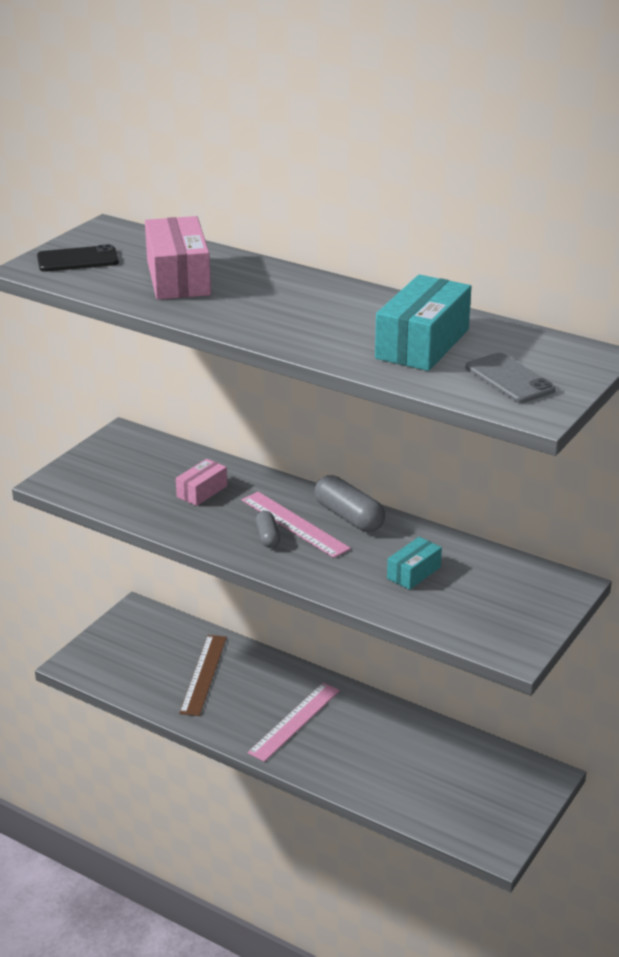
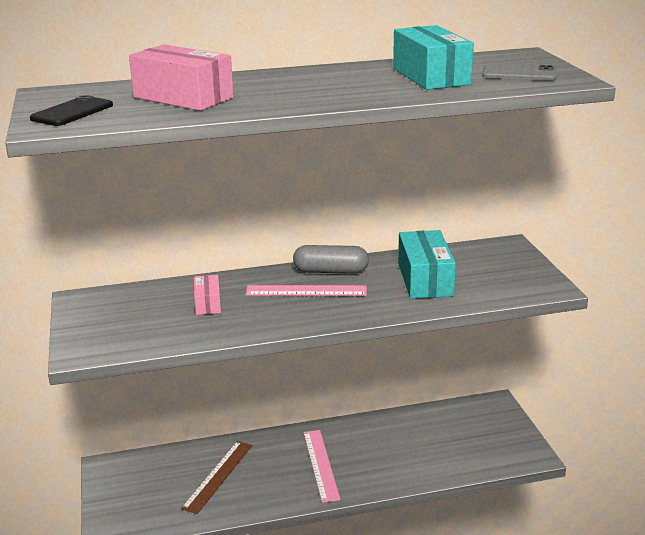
camera: 45 degrees left, 5 degrees down
(203, 674) = (218, 476): brown ruler -> brown ruler turned 60 degrees clockwise
(267, 537) = (303, 305): grey capsule -> none
(414, 573) = (425, 279): turquoise box -> turquoise box, size x1.83

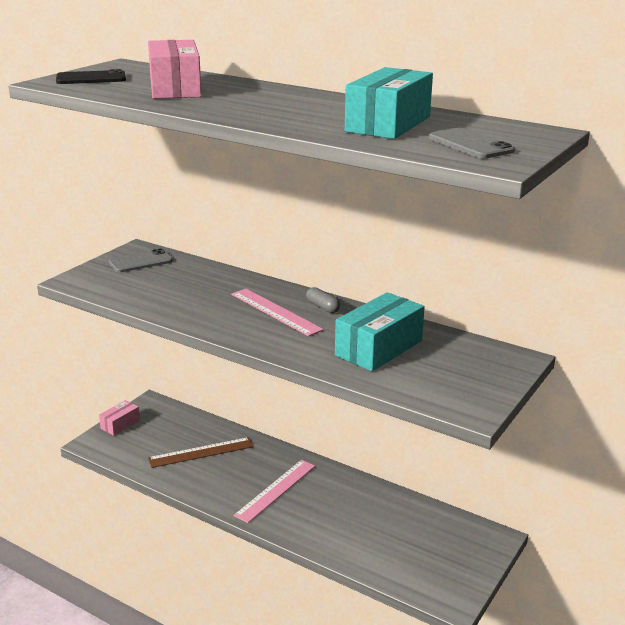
camera: 45 degrees right, 0 degrees up
(106, 307) = (140, 261): none -> grey phone
(208, 303) = (198, 288): pink box -> pink box (120, 424)
(331, 271) = (322, 307): grey capsule -> grey capsule, size x0.57

